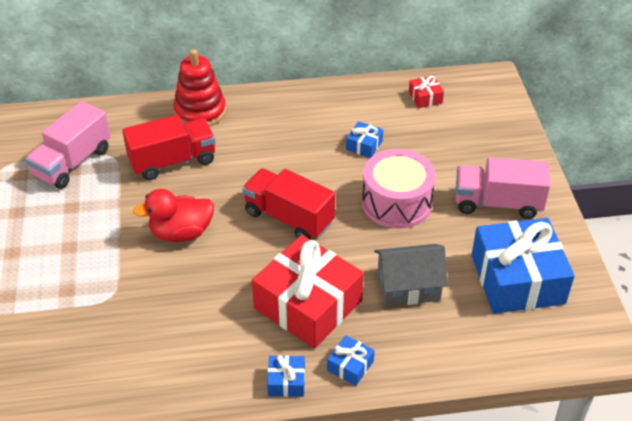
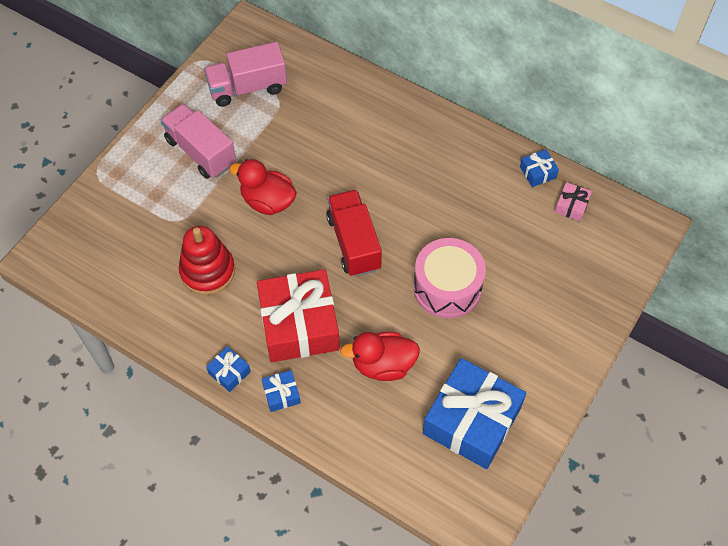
camera: 40 degrees right, 15 degrees up
(172, 161) = (317, 134): red truck -> none
(200, 111) = (377, 100): red stacking toy -> red stacking toy (207, 271)
(364, 145) = (474, 218): blue gift -> blue gift (537, 172)
(408, 287) = (383, 365): grey house -> red duck
(425, 97) = (571, 206): red gift -> pink gift
(497, 203) = (527, 346): pink truck -> pink truck (201, 152)

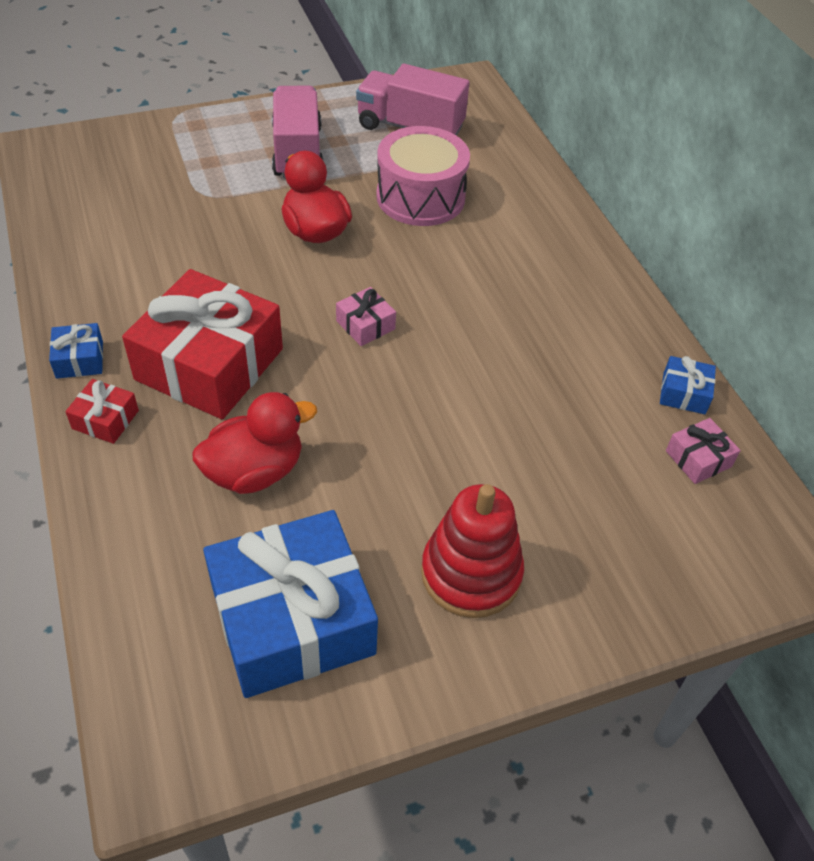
camera: 35 degrees right, 10 degrees down
(207, 271) = (177, 254): red stacking toy -> red stacking toy (471, 573)
(281, 394) = (105, 419): blue gift -> red gift
(354, 243) = (365, 325): red truck -> pink gift
(383, 365) = (255, 471): red duck -> red duck turned 120 degrees clockwise
(447, 287) = (429, 442): pink drum -> pink drum (420, 197)

